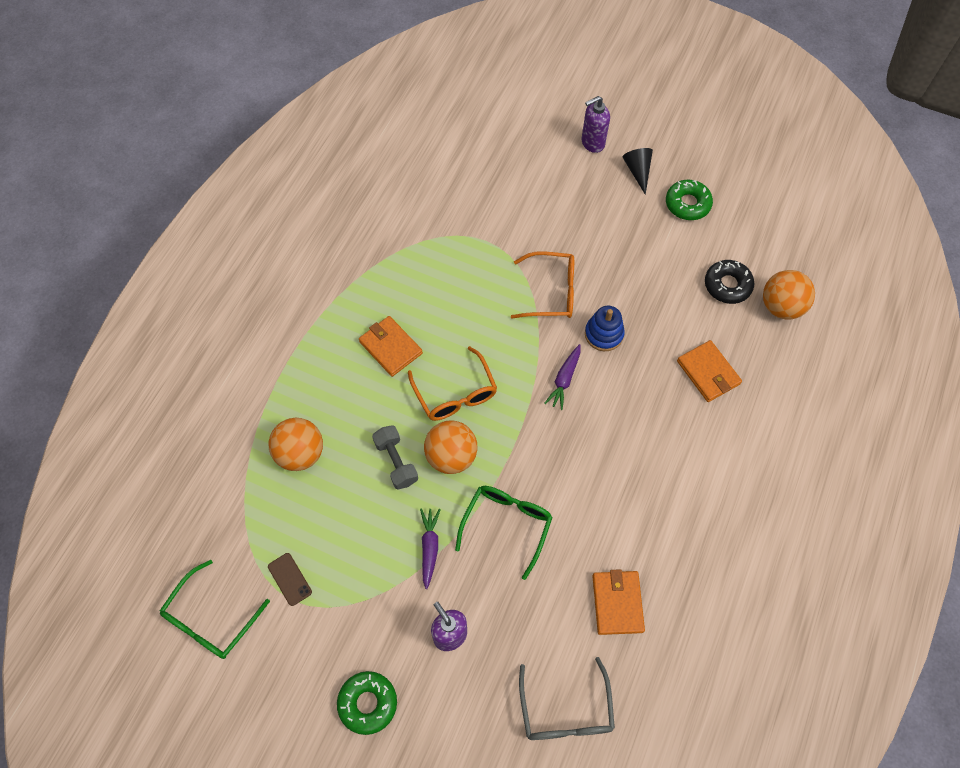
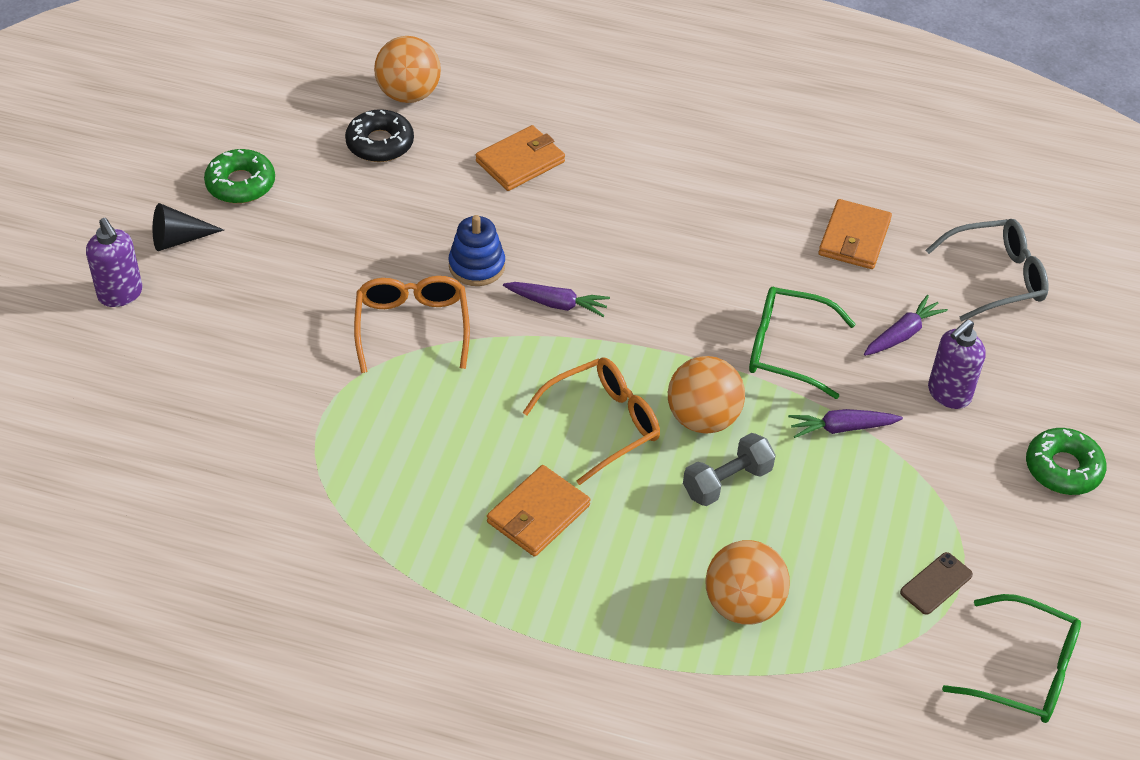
camera: 100 degrees left, 15 degrees down
(513, 615) = (902, 334): none -> purple carrot
(617, 603) = (854, 238): orange wallet -> orange wallet turned 60 degrees counterclockwise

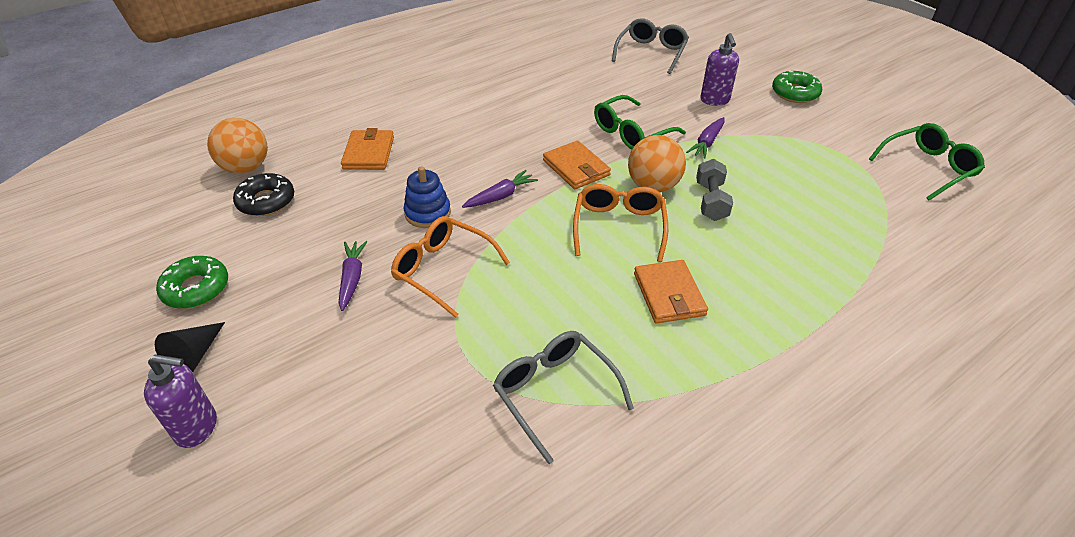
camera: 50 degrees left, 5 degrees down
(339, 492) = (554, 393): none -> grey glasses
(743, 605) = (814, 242): orange ball -> none
(854, 238) = (577, 76): orange wallet -> orange wallet (576, 168)
(902, 334) = (659, 94): purple carrot -> purple carrot (352, 278)
(936, 583) = (846, 166): brown phone -> none

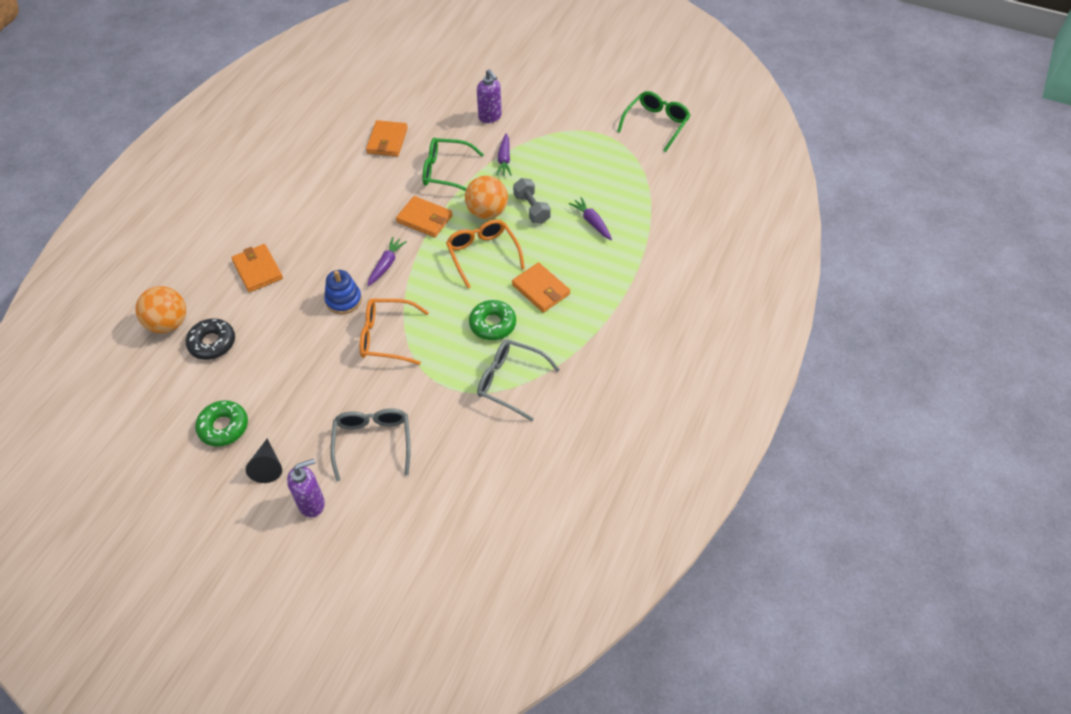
camera: 30 degrees left, 10 degrees up
(352, 278) = (329, 370): purple carrot -> purple carrot (591, 222)
(587, 88) = (387, 141): none -> orange wallet
(631, 133) = (446, 171): green glasses -> green glasses turned 75 degrees clockwise
(651, 52) = (416, 85): grey glasses -> grey glasses (373, 442)
(795, 93) = (544, 88): green donut -> green donut (492, 324)

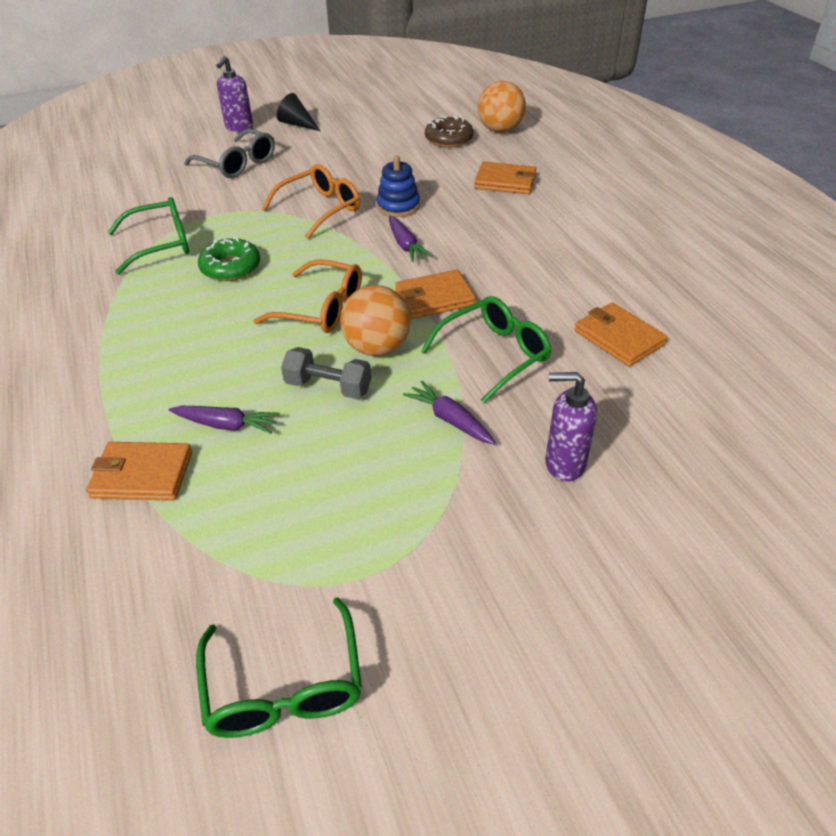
camera: 135 degrees right, 10 degrees down
(212, 343) = (449, 139): black donut -> brown donut
(223, 427) = (359, 120): green donut -> none
(510, 382) = (161, 244): grey glasses -> green glasses
(541, 289) = (212, 320): orange wallet -> orange wallet (142, 474)

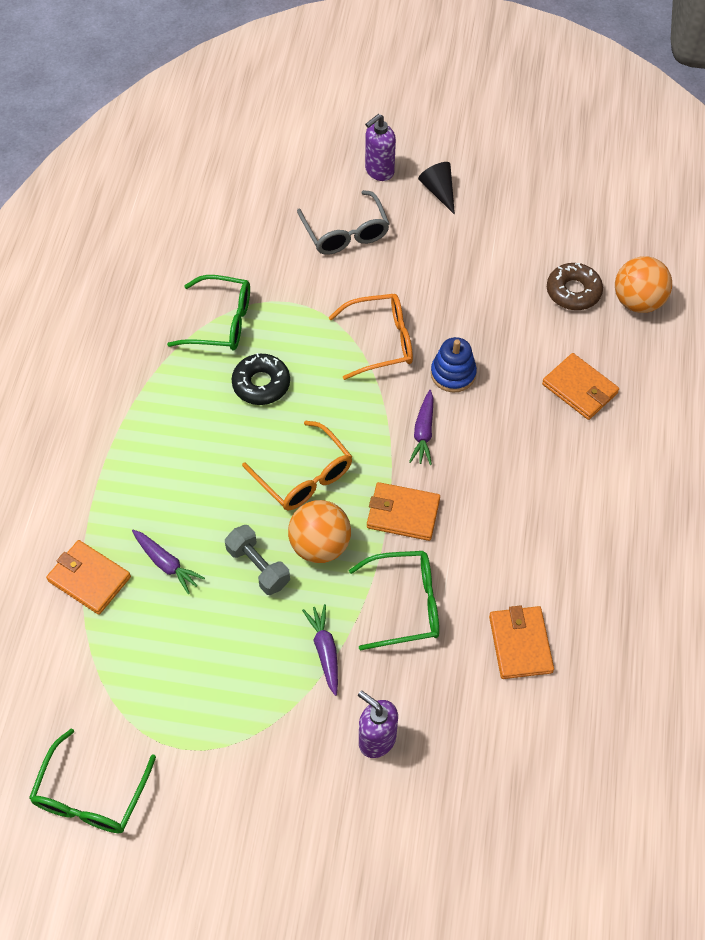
camera: 30 degrees right, 15 degrees up
(231, 267) = (261, 384): green donut -> black donut

